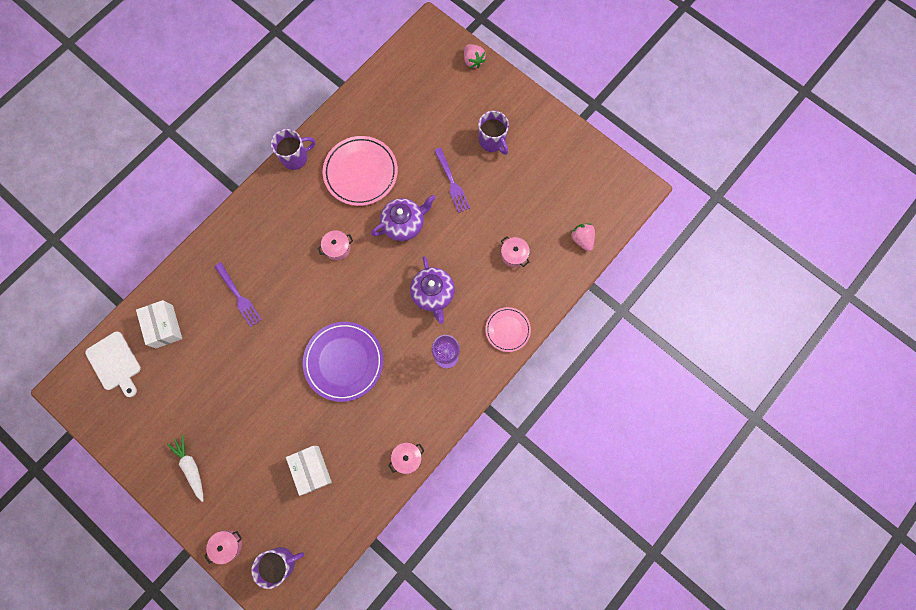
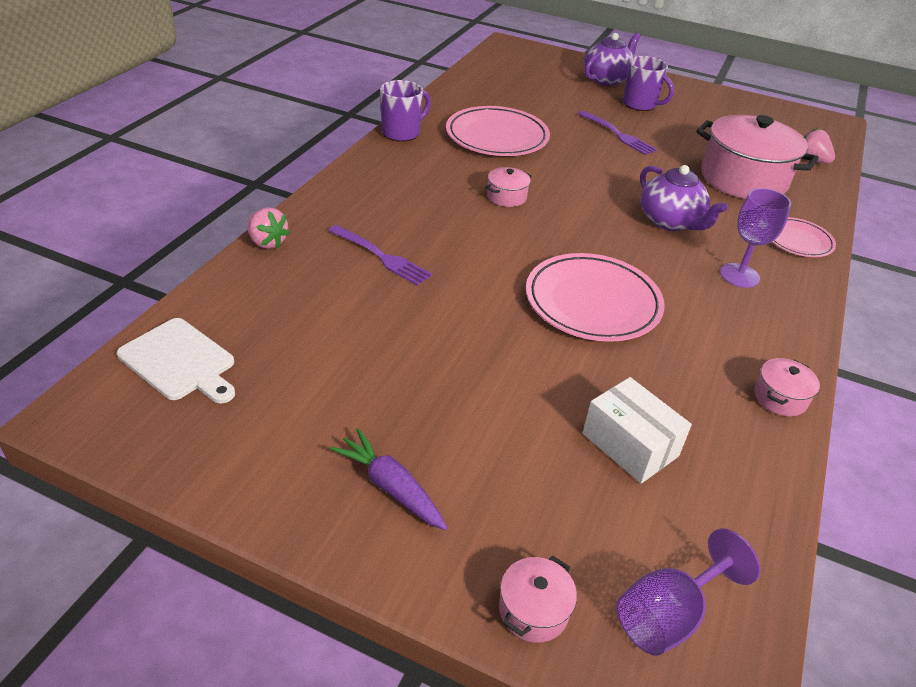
camera: 20 degrees left, 35 degrees down
(164, 326) = (264, 304): white box -> none
(191, 467) = (391, 487): white carrot -> purple carrot
(281, 562) = (668, 615): purple mug -> purple goblet
(344, 362) = (592, 302): purple plate -> pink plate
(404, 224) = (583, 169): purple teapot -> purple teapot (607, 79)
(473, 61) = (573, 60): pink strawberry -> pink strawberry (267, 242)
(514, 255) = (743, 179): pink pot -> pink pot, size x2.33

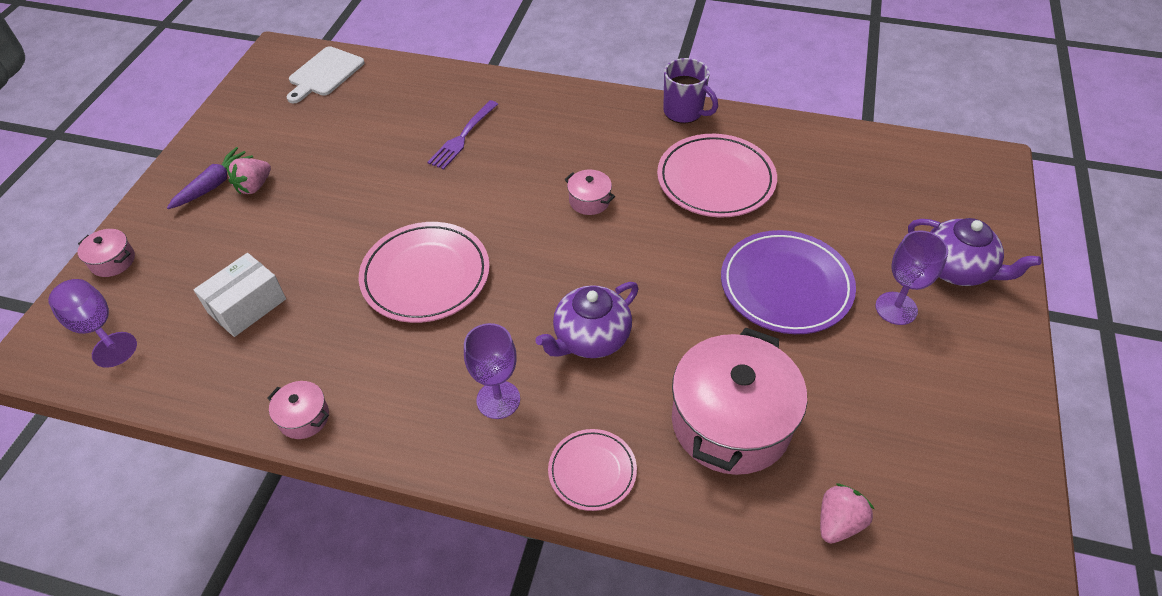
camera: 85 degrees right, 10 degrees up
(267, 242) = (466, 76): pink strawberry -> pink strawberry (254, 186)
(618, 134) = (786, 286): purple fork -> purple plate
(640, 104) = (896, 308): purple mug -> purple goblet

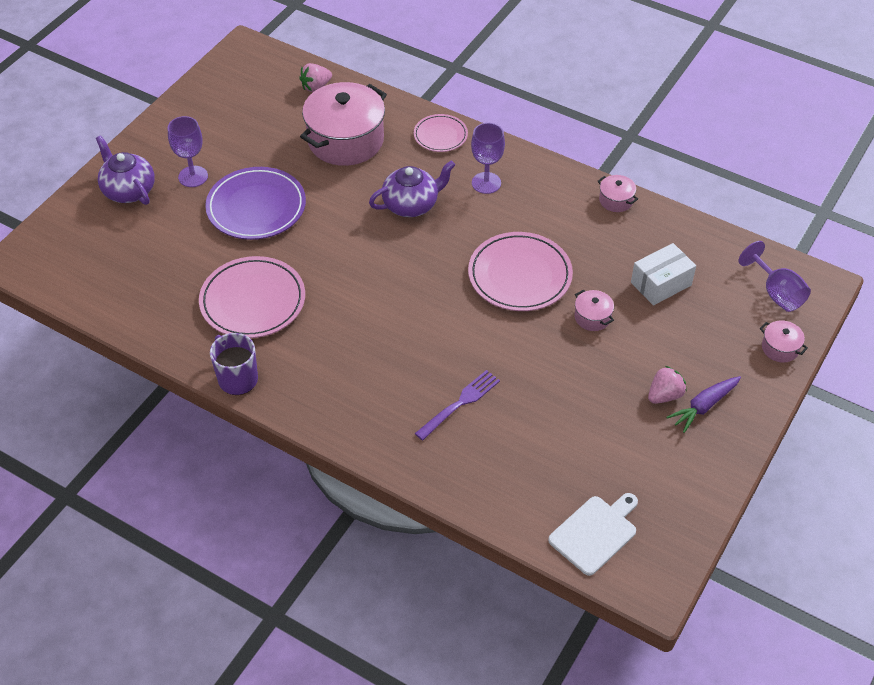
camera: 165 degrees left, 0 degrees up
(589, 201) = (368, 308): pink pot -> pink pot (592, 317)

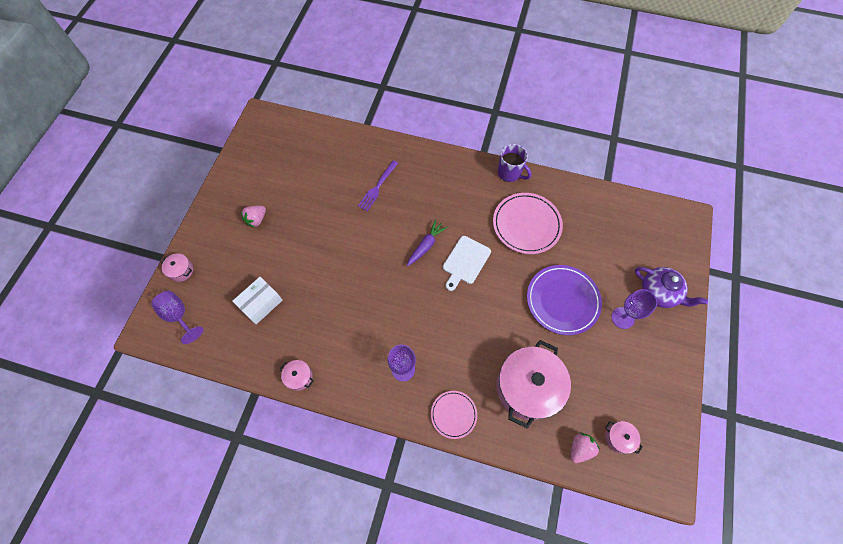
camera: 165 degrees right, 15 degrees up
(411, 205) = (453, 332): purple teapot -> none
(519, 275) = (360, 287): pink plate -> none
(592, 317) = (306, 265): pink pot -> pink pot (618, 438)
(595, 533) = (291, 134): white cutting board -> white cutting board (465, 261)
(703, 406) = (232, 218): purple carrot -> purple carrot (426, 245)

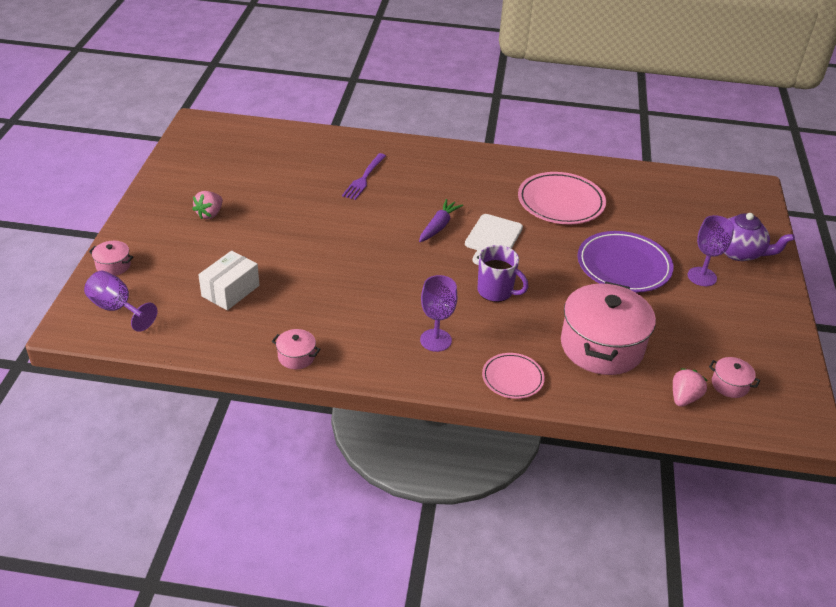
camera: 10 degrees left, 25 degrees down
(510, 173) = (528, 159): purple mug -> purple mug (496, 291)

